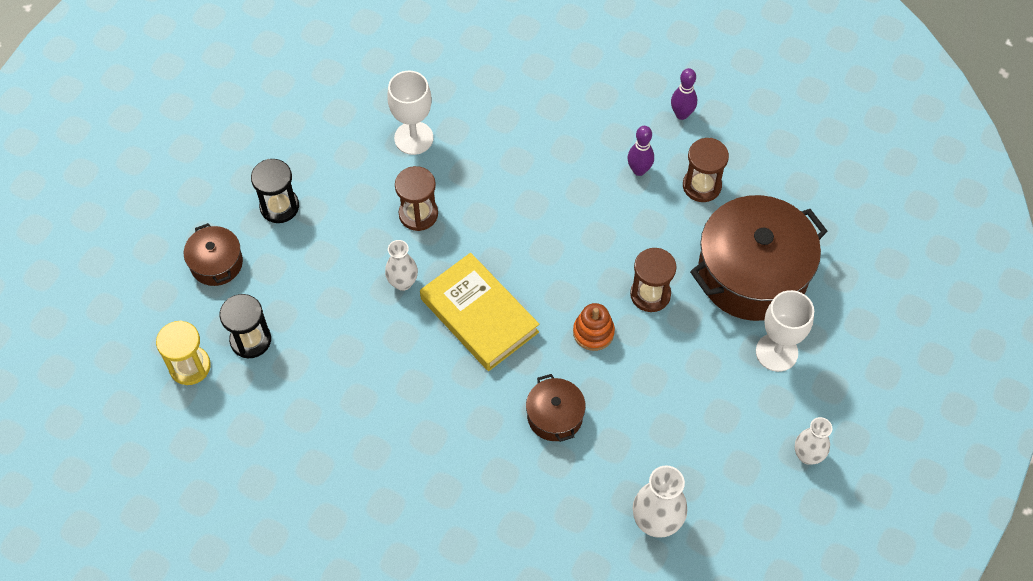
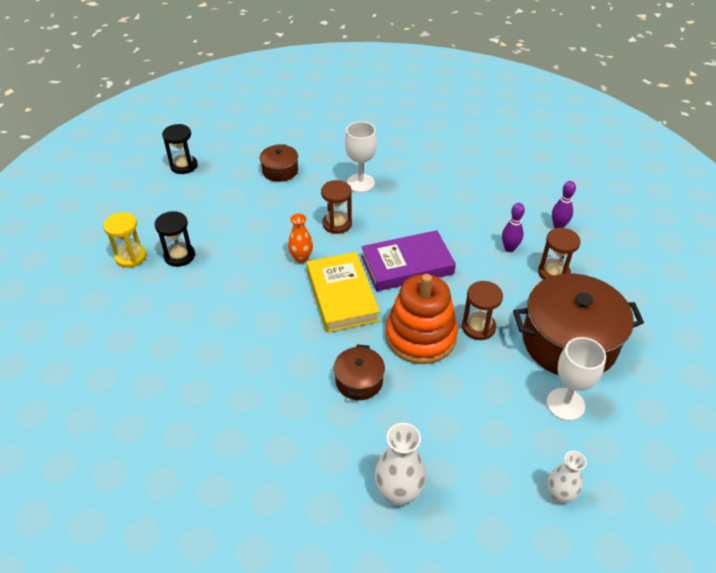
camera: 25 degrees right, 15 degrees down
(216, 263) = (190, 208): brown pot -> brown pot (280, 171)
(279, 206) = (250, 191): black hourglass -> black hourglass (184, 166)
(403, 282) = (301, 258): white vase -> orange vase
(532, 242) = (407, 265): none -> purple book
(593, 332) = (420, 336): orange stacking toy -> orange stacking toy, size x2.07

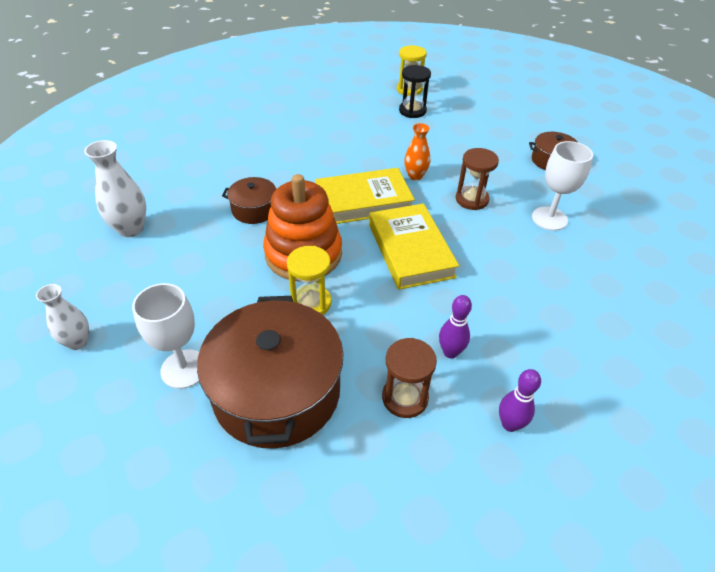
camera: 90 degrees right, 0 degrees up
(184, 166) = (538, 105): black hourglass -> none
(407, 265) = (410, 250): purple book -> yellow book
(478, 327) = (311, 303): brown hourglass -> yellow hourglass

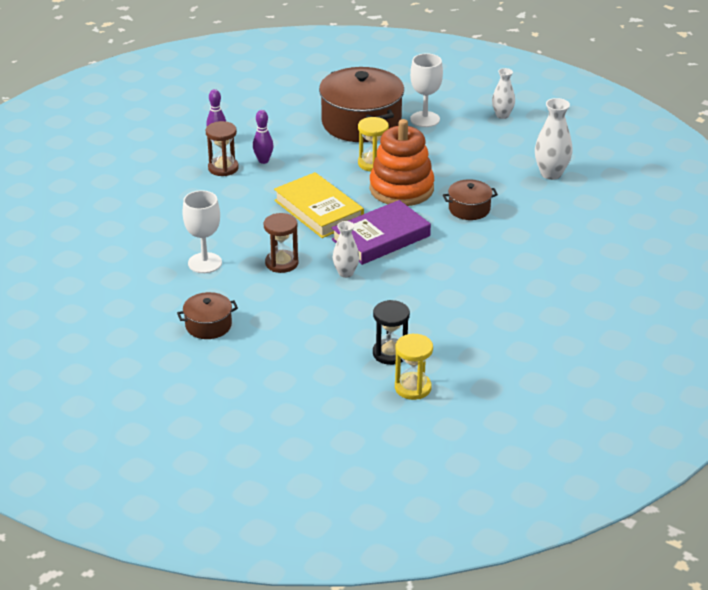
camera: 160 degrees right, 10 degrees down
(363, 201) = (381, 238): yellow book -> purple book
(405, 398) = (283, 136): brown hourglass -> brown hourglass (223, 168)
(415, 176) = (346, 273): orange vase -> white vase

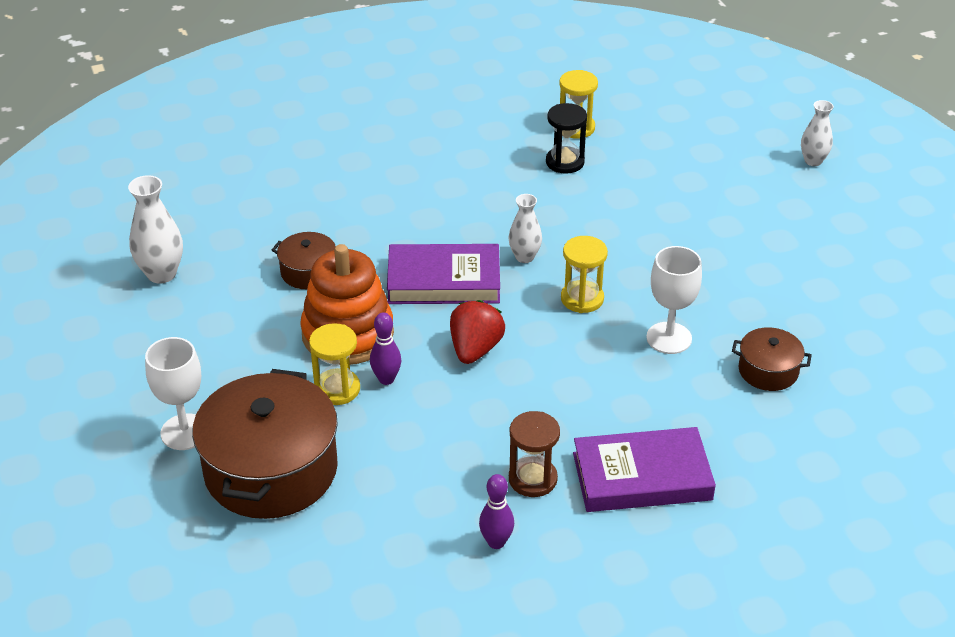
camera: 145 degrees left, 5 degrees up
(164, 190) = (642, 476): none -> purple book
(208, 325) = (719, 262): brown pot -> brown pot (768, 371)
(263, 161) = (468, 465): purple bowling pin -> purple bowling pin (386, 379)
(281, 263) = (582, 299): brown hourglass -> yellow hourglass
(318, 210) = (475, 349): yellow book -> red strawberry
(502, 115) = (85, 388): white vase -> white vase (813, 161)

